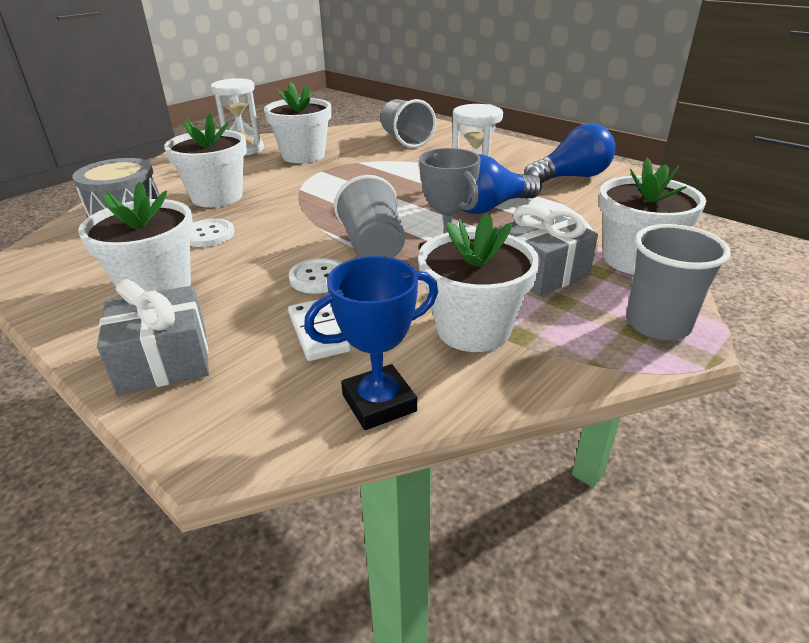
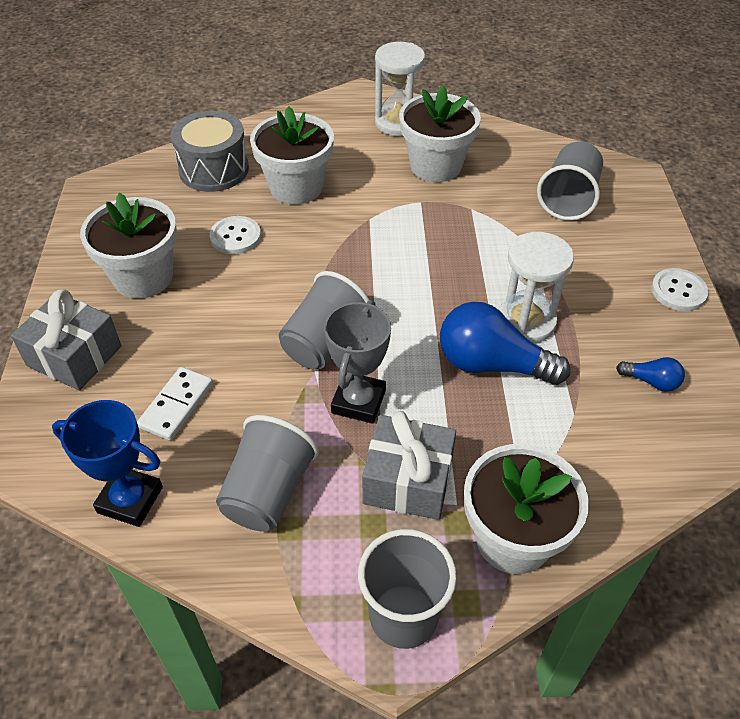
camera: 45 degrees right, 15 degrees up
(318, 278) = (244, 348): white button -> white button (678, 291)
(473, 329) = (268, 492): white flower pot -> grey cup
(571, 177) = (651, 381): blue light bulb -> blue light bulb, size x0.48

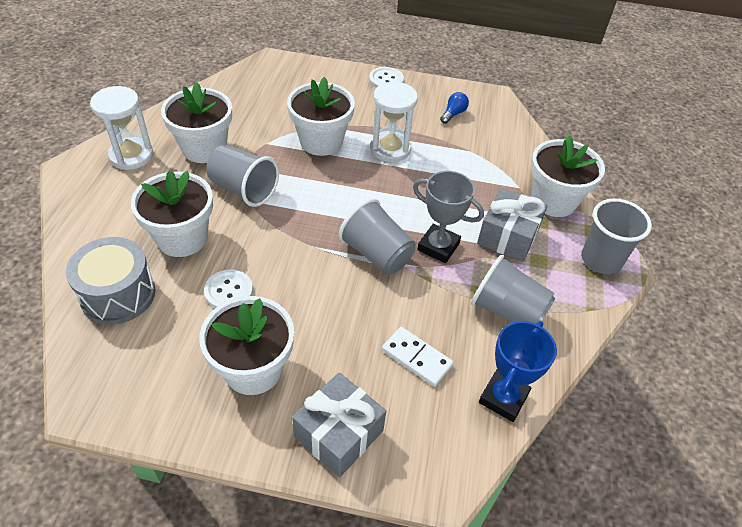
camera: 80 degrees left, 0 degrees up
(492, 364) = (422, 174): blue light bulb -> none
(501, 253) = (321, 141): none -> white flower pot
(568, 199) = (280, 95): grey cup -> grey cup (243, 189)

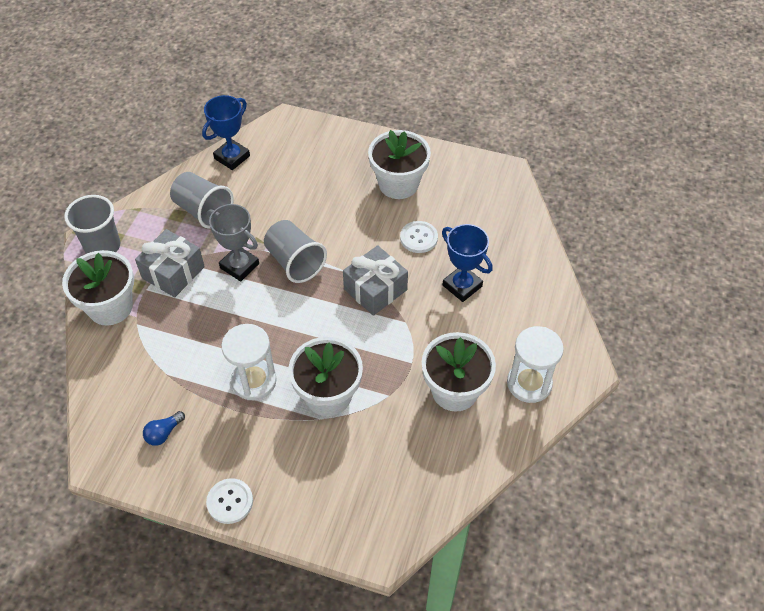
camera: 170 degrees left, 5 degrees up
(118, 294) = (504, 240): grey drum -> none
(182, 238) = (462, 286): white flower pot -> blue trophy
(243, 189) = (410, 335): grey cup -> none
(339, 433) = (344, 146): grey gift -> grey gift (375, 289)
(416, 358) = (283, 184): white domino -> none

